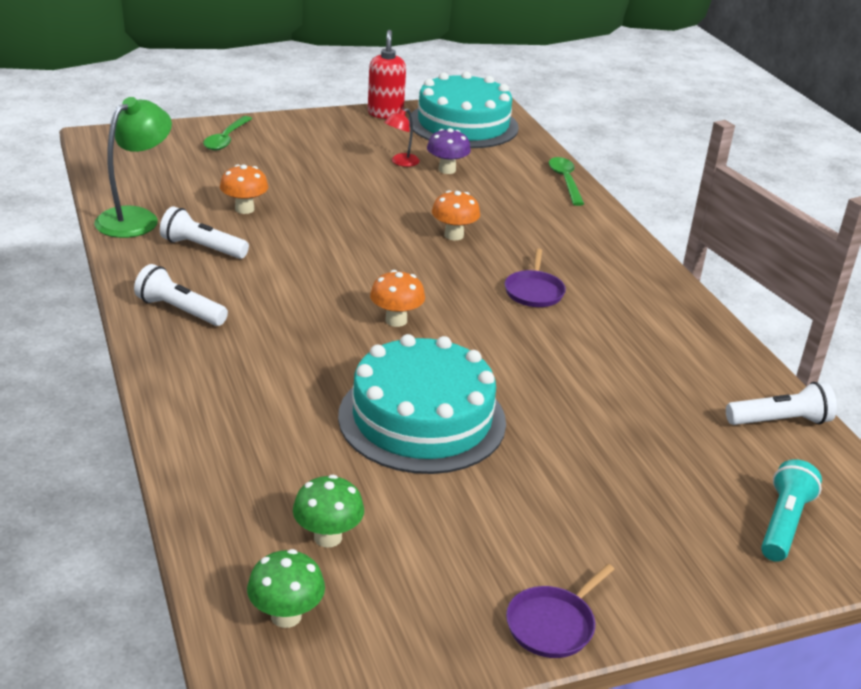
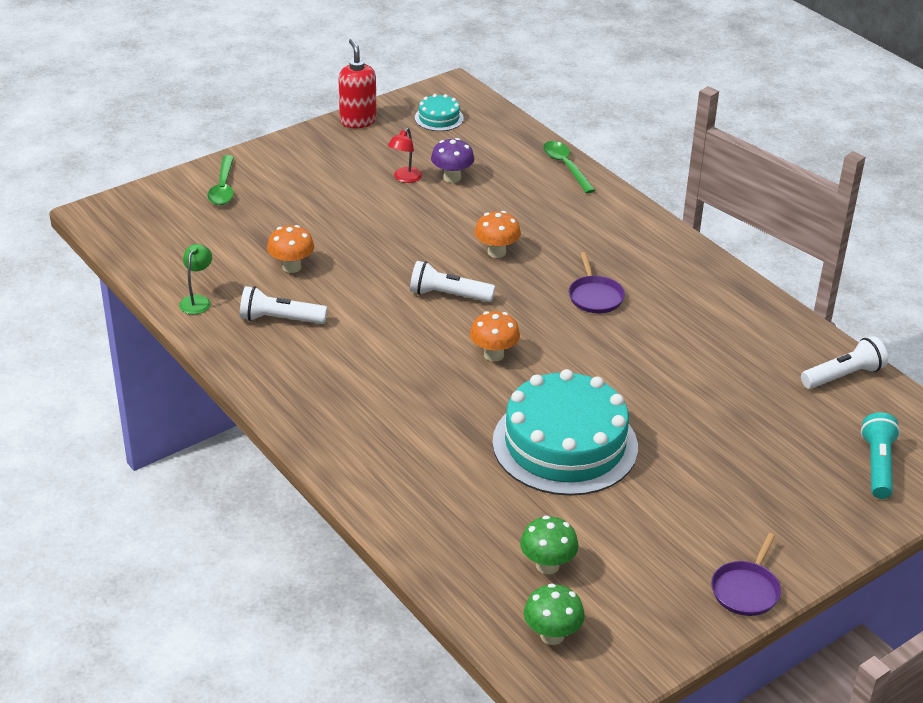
camera: 15 degrees left, 5 degrees up
(136, 218) = (197, 301): green lamp -> green lamp, size x0.52
(180, 310) = (302, 390): white flashlight -> white flashlight (448, 295)
(463, 124) = (439, 118): turquoise cake -> turquoise cake, size x0.44

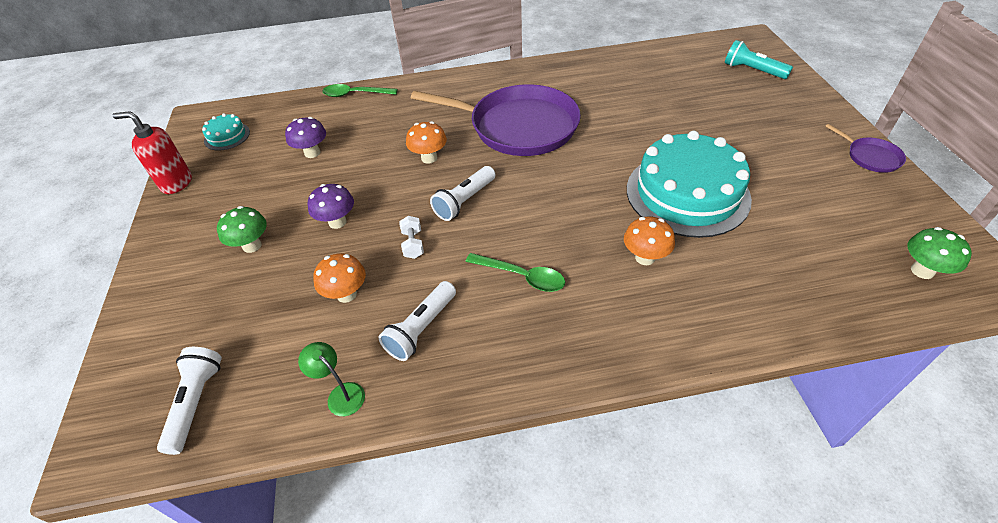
camera: 60 degrees left, 10 degrees up
(223, 188) = (171, 311): green spoon -> green spoon (522, 276)
(370, 230) = (337, 222): none -> purple mushroom
(370, 283) = (413, 244): none -> white dumbbell
(405, 178) = (286, 179): red lamp -> none
(494, 355) = (558, 198): orange mushroom -> orange mushroom (645, 257)
(547, 565) = (834, 247): green mushroom -> green mushroom (252, 246)
(595, 296) = (518, 126): purple pan -> purple pan, size x2.37
(843, 376) = (661, 56): white flashlight -> white flashlight (196, 403)

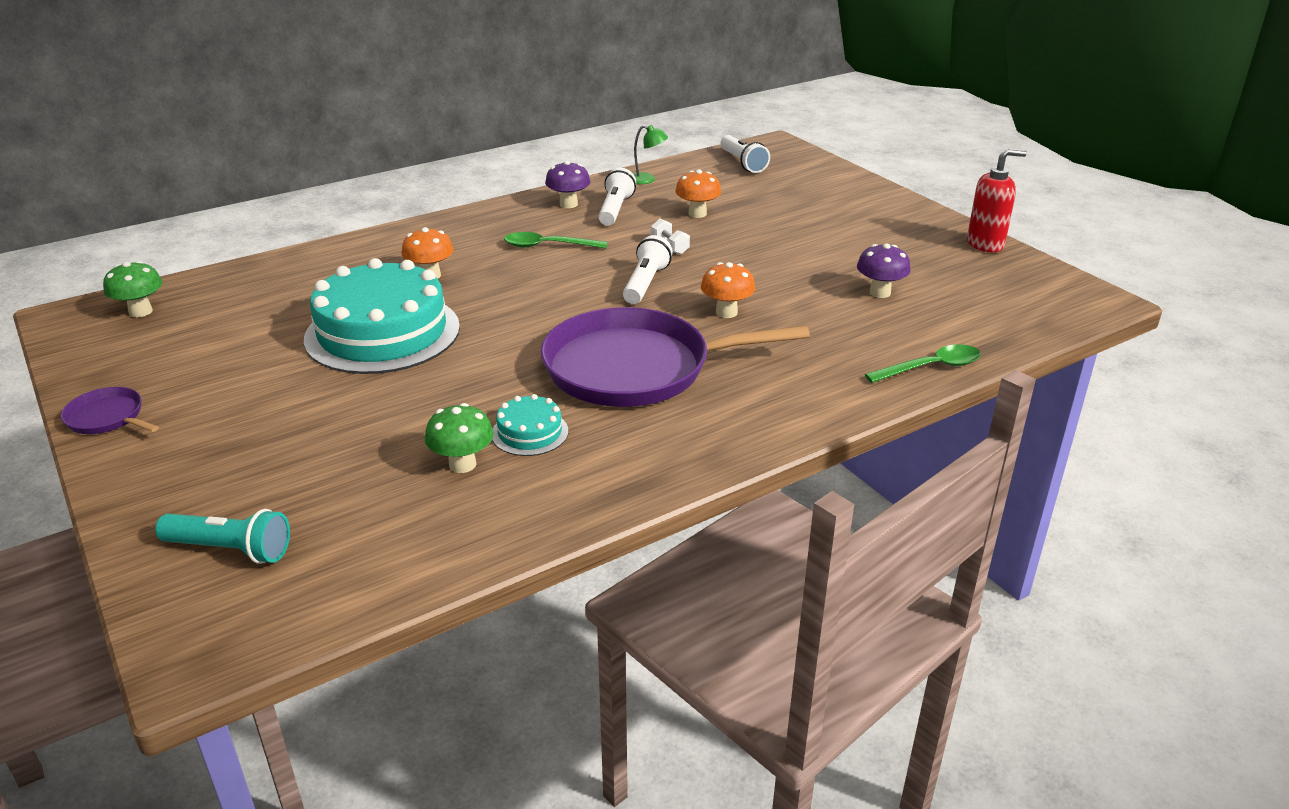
camera: 155 degrees right, 15 degrees down
(227, 136) = (1016, 289): turquoise cake -> turquoise cake (530, 433)
(252, 246) = (824, 222): green mushroom -> green mushroom (462, 464)
(337, 222) = (764, 248): purple mushroom -> purple mushroom (568, 204)

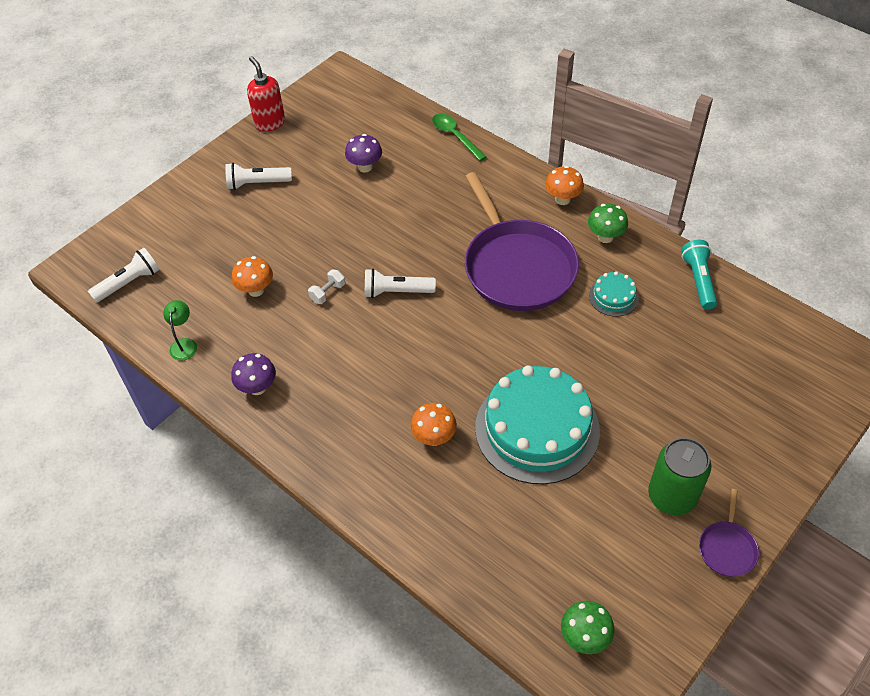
camera: 105 degrees left, 20 degrees up
(208, 398) = (672, 496): none -> green can
(230, 550) = (792, 392): turquoise flashlight -> turquoise flashlight (698, 280)
(462, 464) = (660, 317): green mushroom -> green mushroom (605, 237)
(548, 246) = (351, 374): green spoon -> none
(615, 210) = (261, 349): white flashlight -> white flashlight (257, 183)
(726, 312) = (424, 238): orange mushroom -> orange mushroom (562, 199)

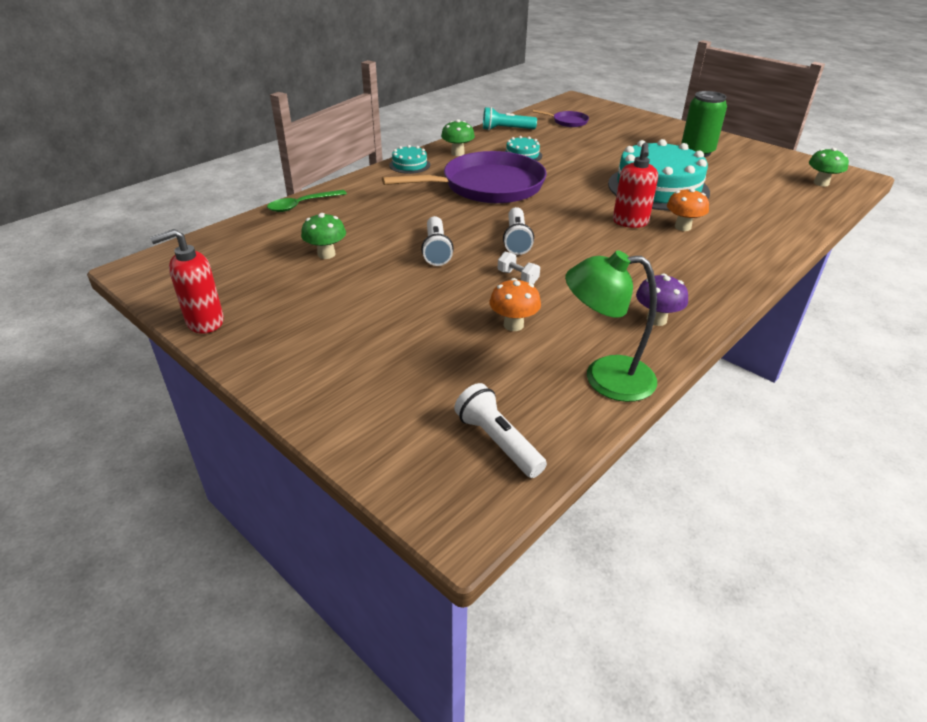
camera: 90 degrees left, 15 degrees down
(184, 344) = (605, 378): green lamp -> green lamp, size x1.92
(257, 183) = (324, 329): white flashlight -> white flashlight (436, 250)
(365, 167) = (326, 254): purple mushroom -> green mushroom
(441, 389) = (630, 222): none -> red soap dispenser
(562, 199) = (409, 165): orange mushroom -> turquoise cake
(727, 548) = (727, 141): purple pan -> purple pan (568, 122)

